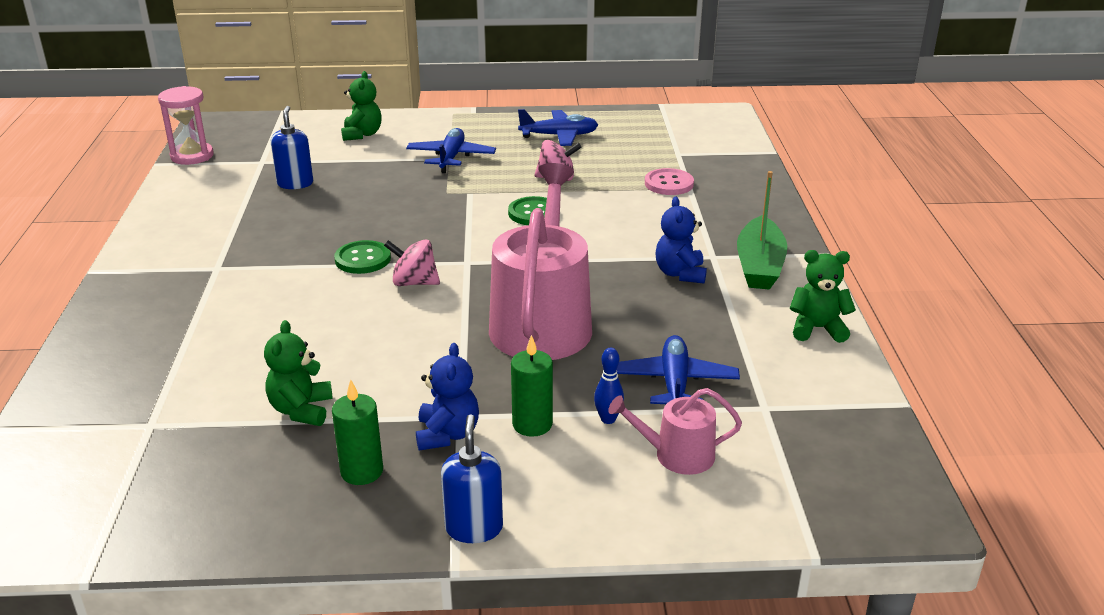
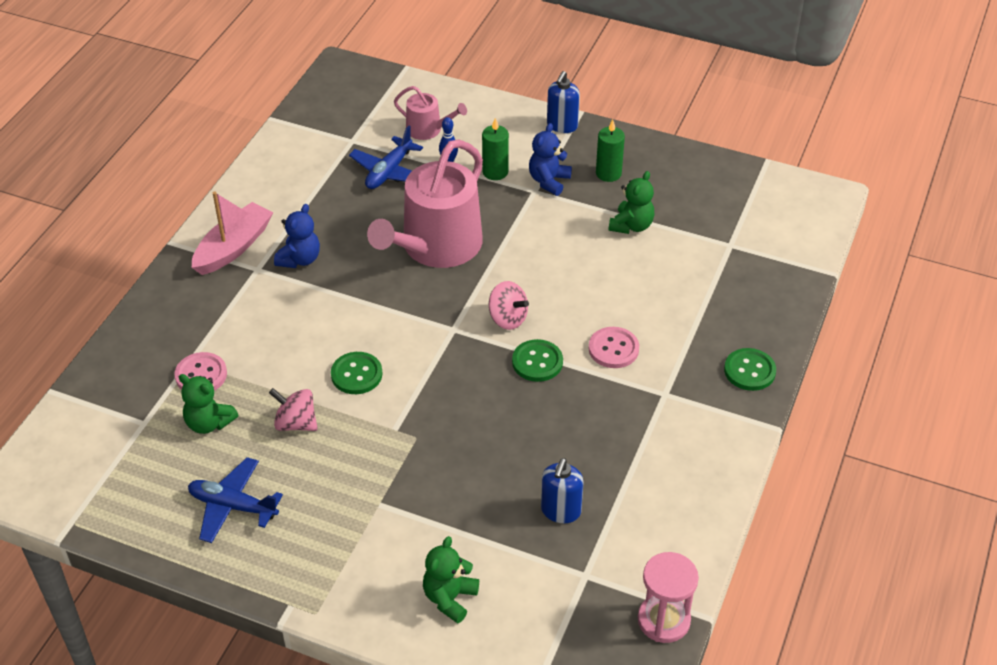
camera: 155 degrees left, 15 degrees up
(120, 305) = (749, 371): none -> green button
(284, 287) = (613, 349): none -> pink button
(451, 158) = (376, 503): blue plane -> none
(759, 266) = (233, 247): green boat -> pink boat
(817, 329) = (259, 181): green teddy bear -> green teddy bear (209, 423)

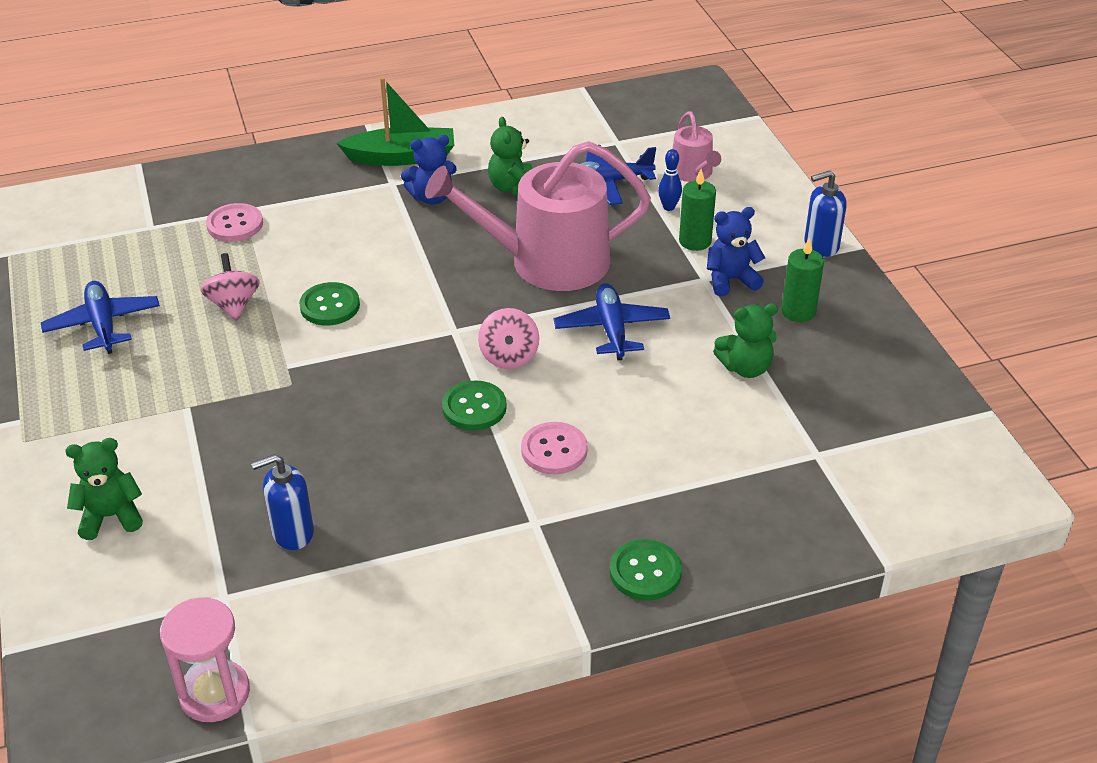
camera: 50 degrees right, 5 degrees down
(209, 423) = (185, 259): green teddy bear -> green teddy bear (513, 188)
(233, 247) = (402, 157): pink boat -> green boat
(534, 258) = (611, 329): none -> blue plane

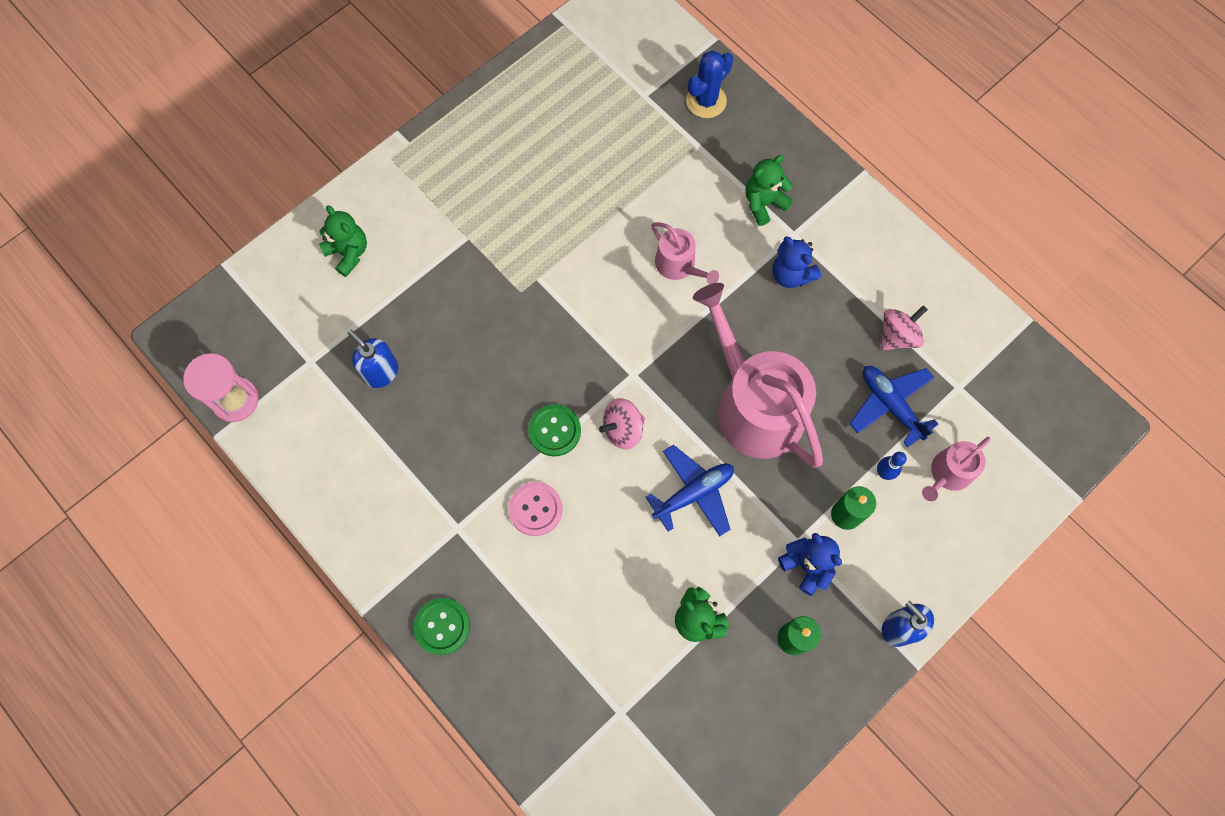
camera: 65 degrees right, 30 degrees up
(103, 325) = (522, 133): blue plane -> none
(200, 190) = (706, 101): none -> blue cactus
(234, 305) = (585, 205): pink spinning top -> pink spinning top (897, 336)
(235, 224) = (678, 150): pink button -> none
(330, 306) = (617, 271): green button -> none
(361, 263) = (679, 266): none -> pink watering can
(402, 157) = (833, 223): green boat -> none
(513, 188) = (840, 332): green teddy bear -> green teddy bear (763, 203)

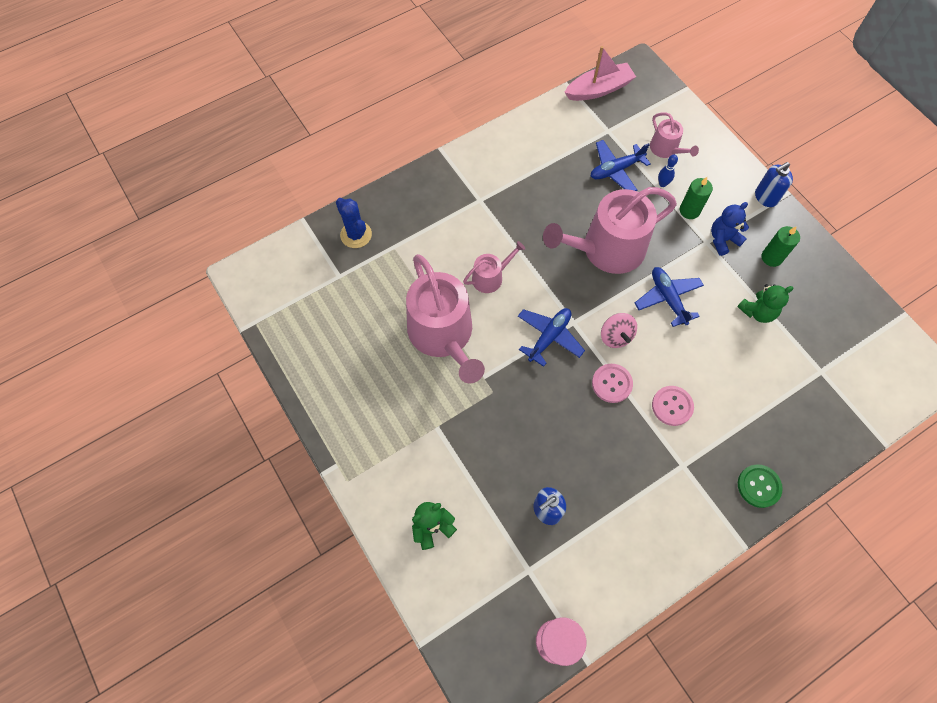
camera: 80 degrees left, 5 degrees down
(554, 431) = (612, 383): green button -> pink button
(586, 224) = (443, 335): none -> pink watering can
(606, 347) = (549, 337): none -> blue plane
(763, 203) = (451, 214): green teddy bear -> none
(791, 274) = (511, 208): blue teddy bear -> none
(897, 336) = (567, 155): pink spinning top -> none
(1032, 367) = (599, 89): none -> pink boat

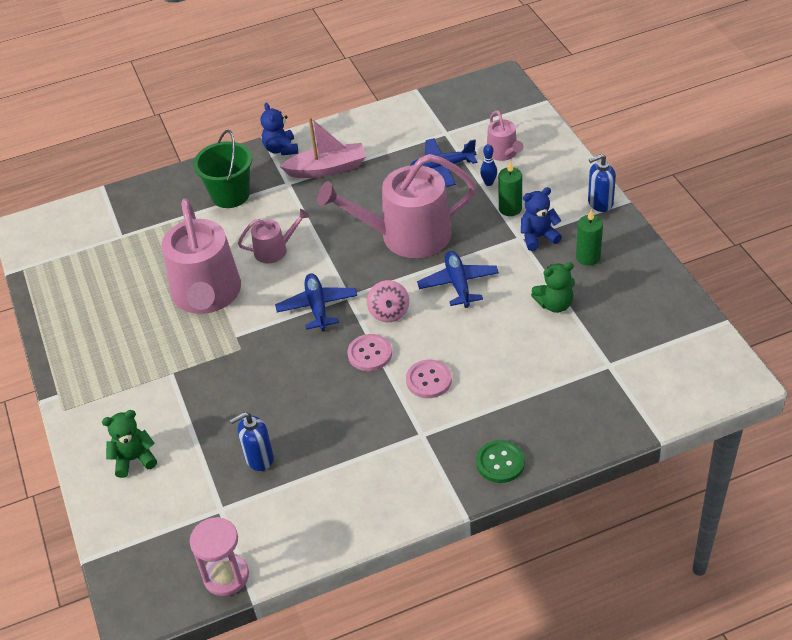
camera: 15 degrees right, 20 degrees down
(356, 235) = (150, 203): blue cactus -> none
(430, 218) = (230, 195): none -> green bucket
(461, 161) = (281, 149): none -> blue teddy bear
(549, 337) = (317, 307): blue plane -> blue plane turned 60 degrees counterclockwise
(599, 89) = (449, 97): pink boat -> pink boat (327, 169)

